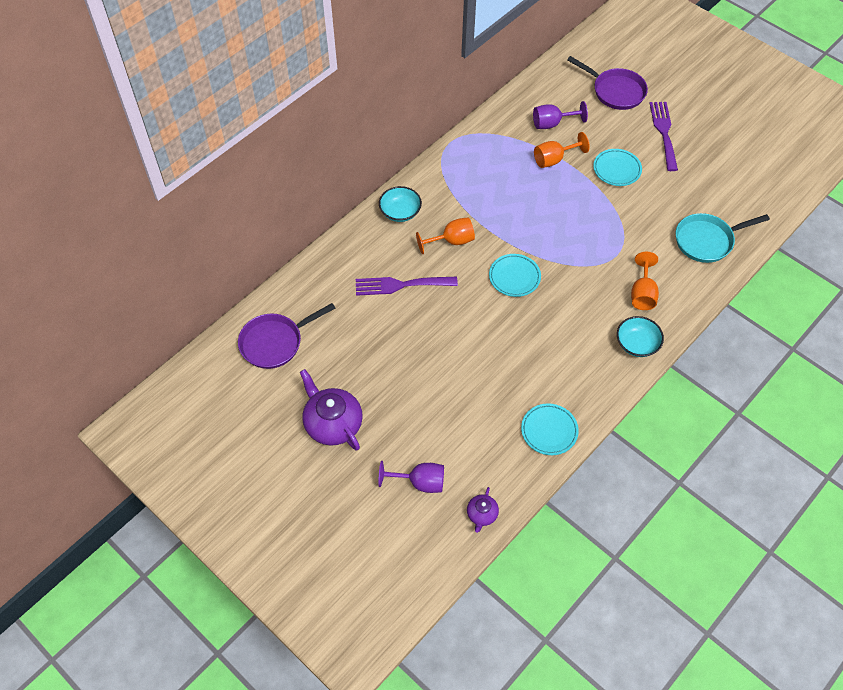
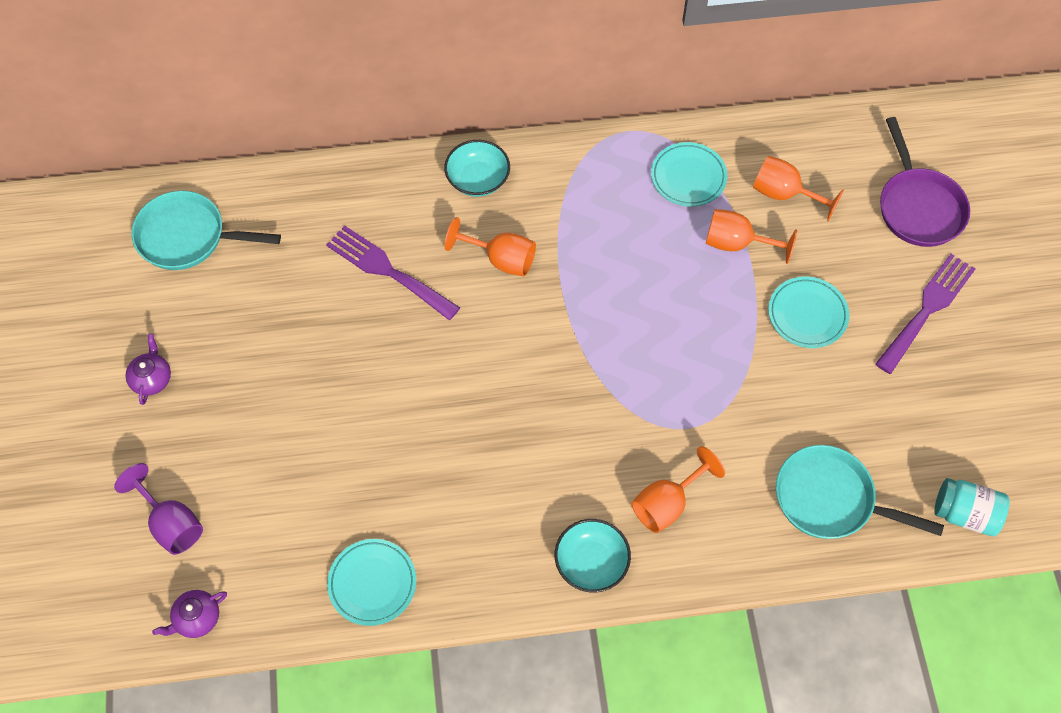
camera: 40 degrees right, 5 degrees up
(275, 342) = (187, 237): purple pan -> turquoise pan
(332, 423) = (152, 379): purple teapot -> purple teapot, size x0.51
(514, 277) = (529, 360): turquoise plate -> turquoise plate (688, 177)
(552, 124) = (784, 194): purple goblet -> orange goblet
(765, 207) = (965, 514): none -> turquoise jar

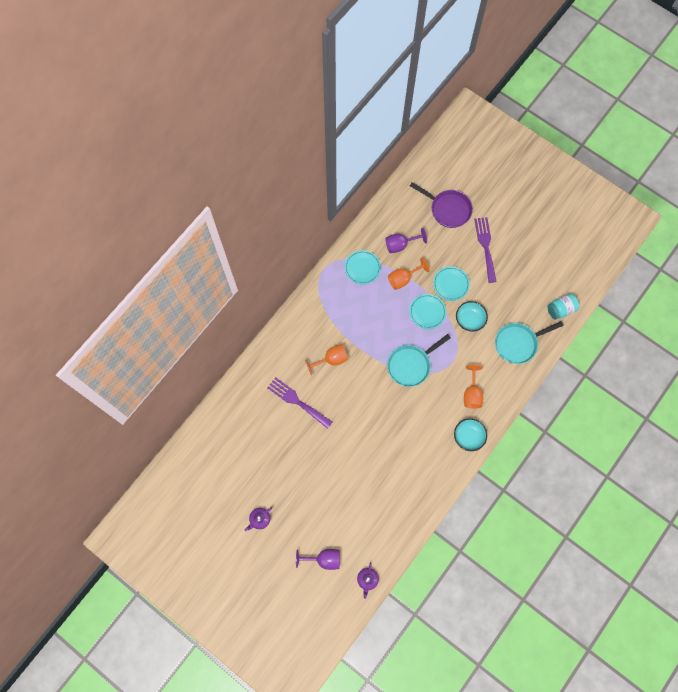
camera: 45 degrees left, 10 degrees up
(152, 379) = (259, 519): purple teapot -> purple teapot turned 90 degrees counterclockwise
(187, 237) = (211, 457): turquoise pan -> turquoise pan (411, 365)
(372, 583) = (409, 511): turquoise plate -> turquoise plate (427, 312)
(387, 270) = (297, 401): purple fork -> purple fork turned 45 degrees clockwise
(478, 179) = (291, 337): turquoise bowl -> turquoise bowl (470, 319)
(784, 194) = (400, 245): orange goblet -> purple goblet

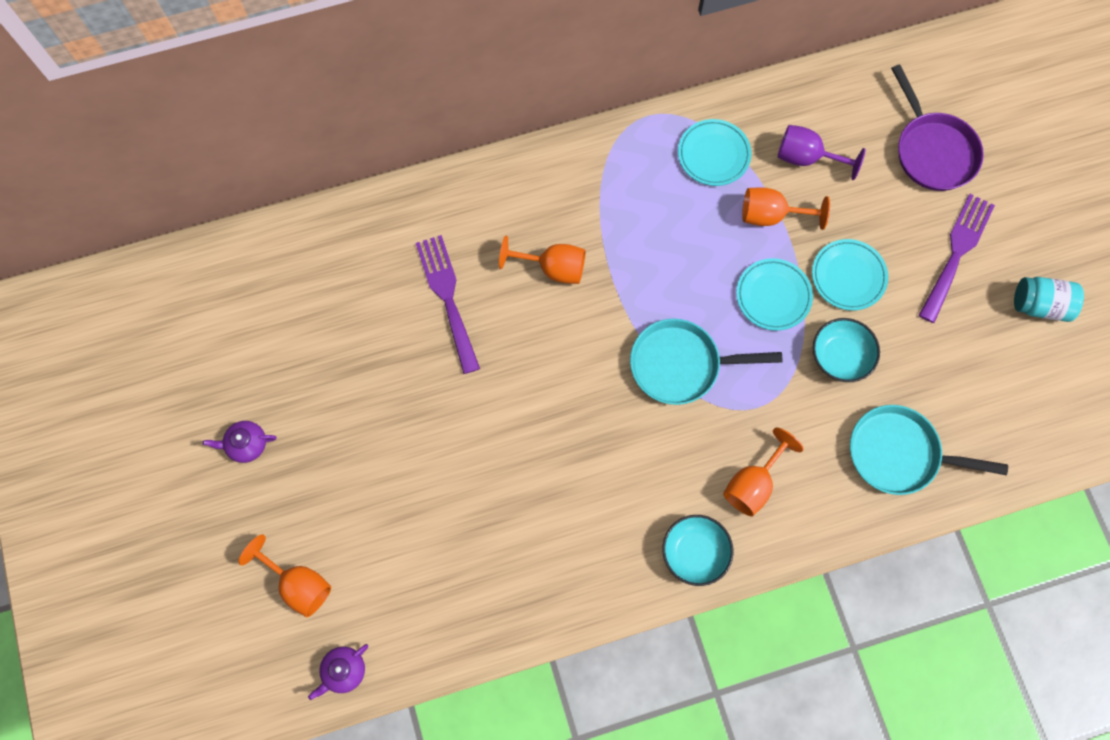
camera: 35 degrees right, 0 degrees up
(324, 559) = (298, 584): purple goblet -> orange goblet
(561, 309) = (1021, 446): turquoise jar -> turquoise jar (1040, 305)

